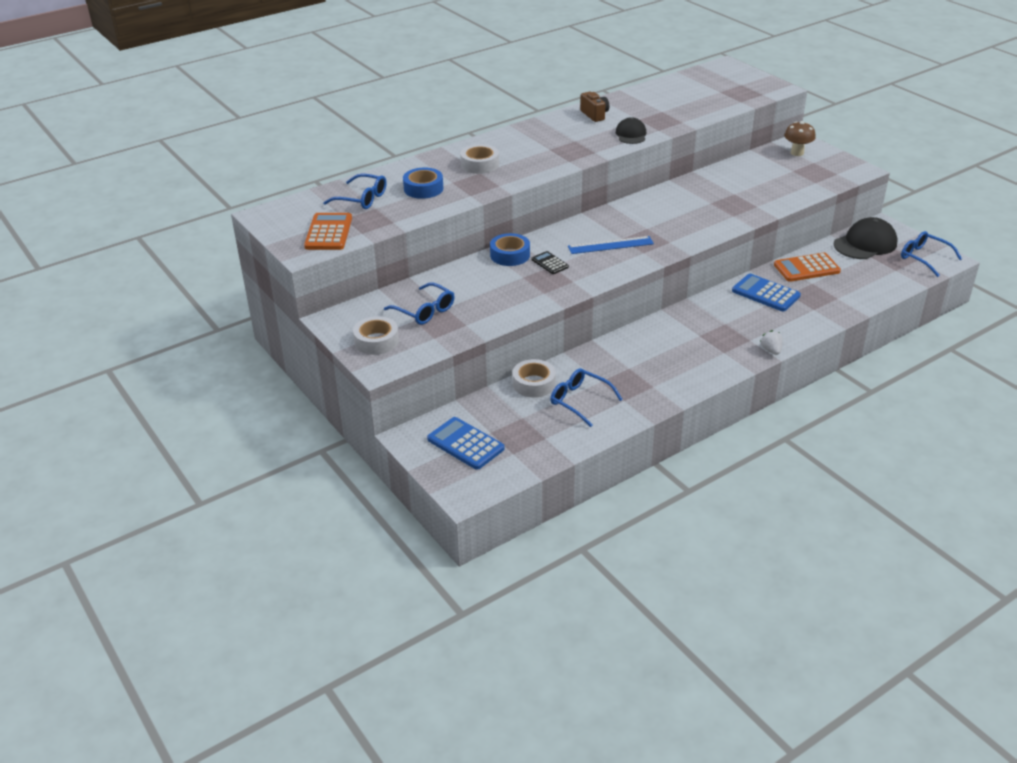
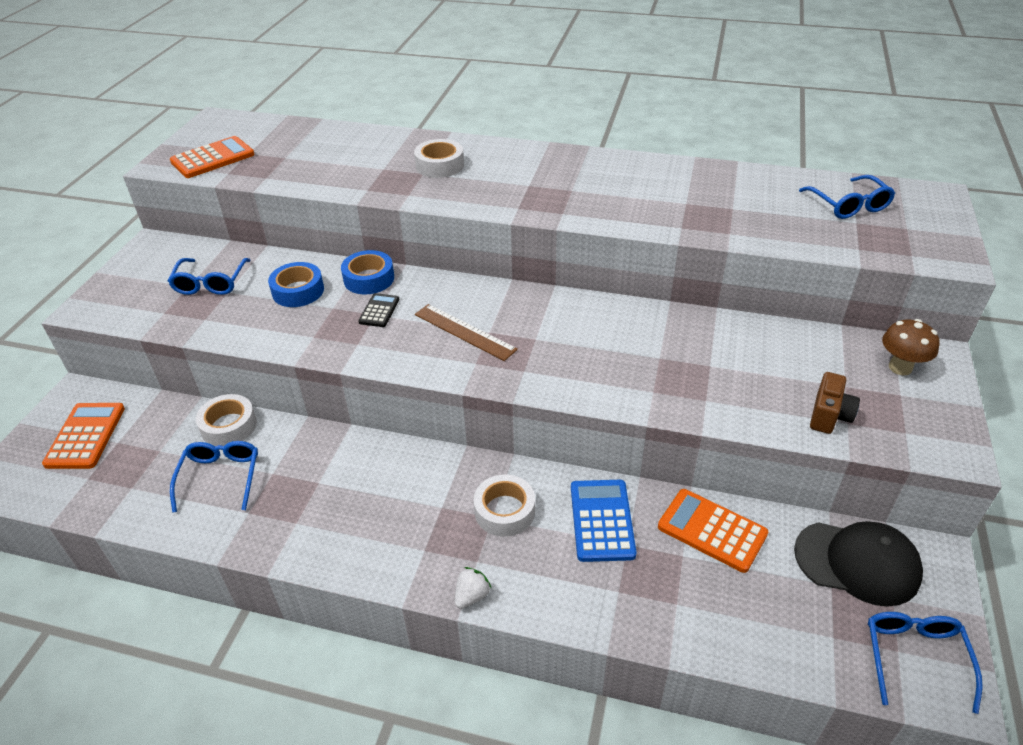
camera: 50 degrees right, 5 degrees up
(362, 199) = (295, 144): blue glasses -> blue glasses (849, 205)
(376, 341) = (132, 284): white tape -> white tape (504, 511)
(423, 188) = (351, 161): blue tape -> blue tape (298, 291)
(465, 444) = (85, 436): blue calculator -> orange calculator
(595, 115) = (650, 174): brown camera -> brown camera (829, 415)
(610, 245) = (464, 332): blue ruler -> brown ruler
(631, 134) = (640, 215): black cap -> none

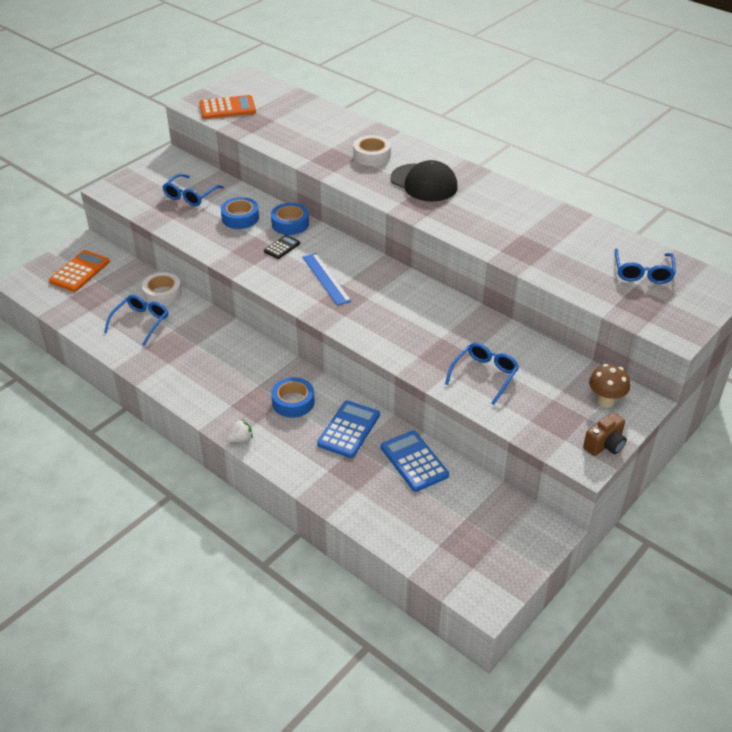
camera: 25 degrees right, 0 degrees up
(464, 332) = (326, 278): brown ruler -> blue ruler
(504, 511) = (293, 402): white tape -> blue tape
(712, 530) = (414, 461): orange calculator -> blue calculator
(829, 415) = (522, 411): brown camera -> brown camera (605, 445)
(857, 562) = (493, 515): black cap -> black cap (424, 183)
(914, 657) = (480, 575): blue glasses -> blue glasses (484, 375)

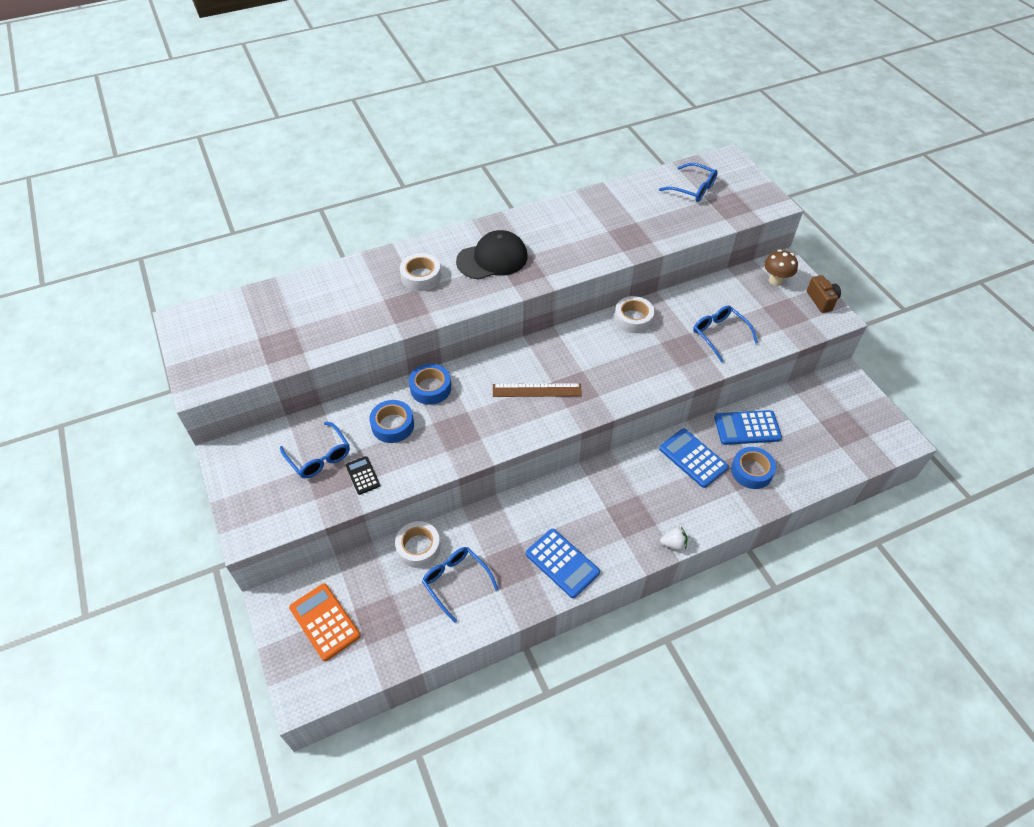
camera: 65 degrees left, 10 degrees up
(186, 375) = (562, 563): none -> blue calculator
(227, 108) = (234, 357): orange calculator -> none
(240, 439) = (673, 544): white strawberry -> white strawberry turned 90 degrees clockwise
(282, 247) = (466, 407): black calculator -> black calculator (362, 475)
(293, 402) = (640, 487): blue tape -> blue tape (751, 471)
(326, 278) = (537, 390): blue ruler -> brown ruler
(459, 312) = (633, 319): none -> white tape

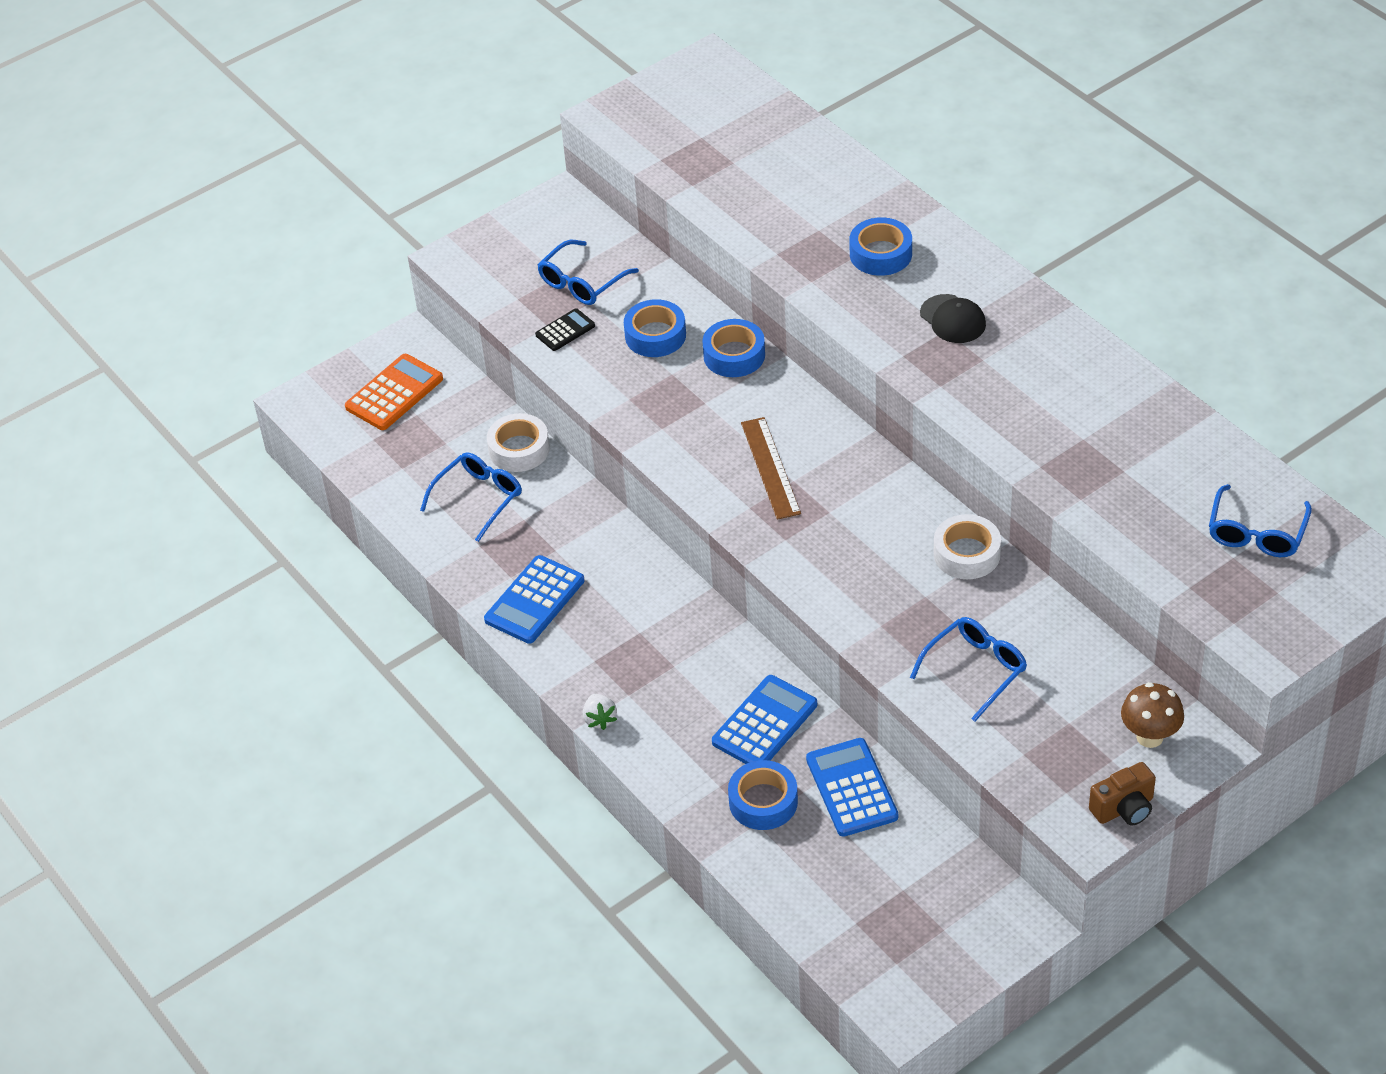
camera: 80 degrees right, 5 degrees down
(421, 277) = (880, 254): white tape -> blue tape
(492, 259) = (953, 319): black cap -> black cap, size x0.61

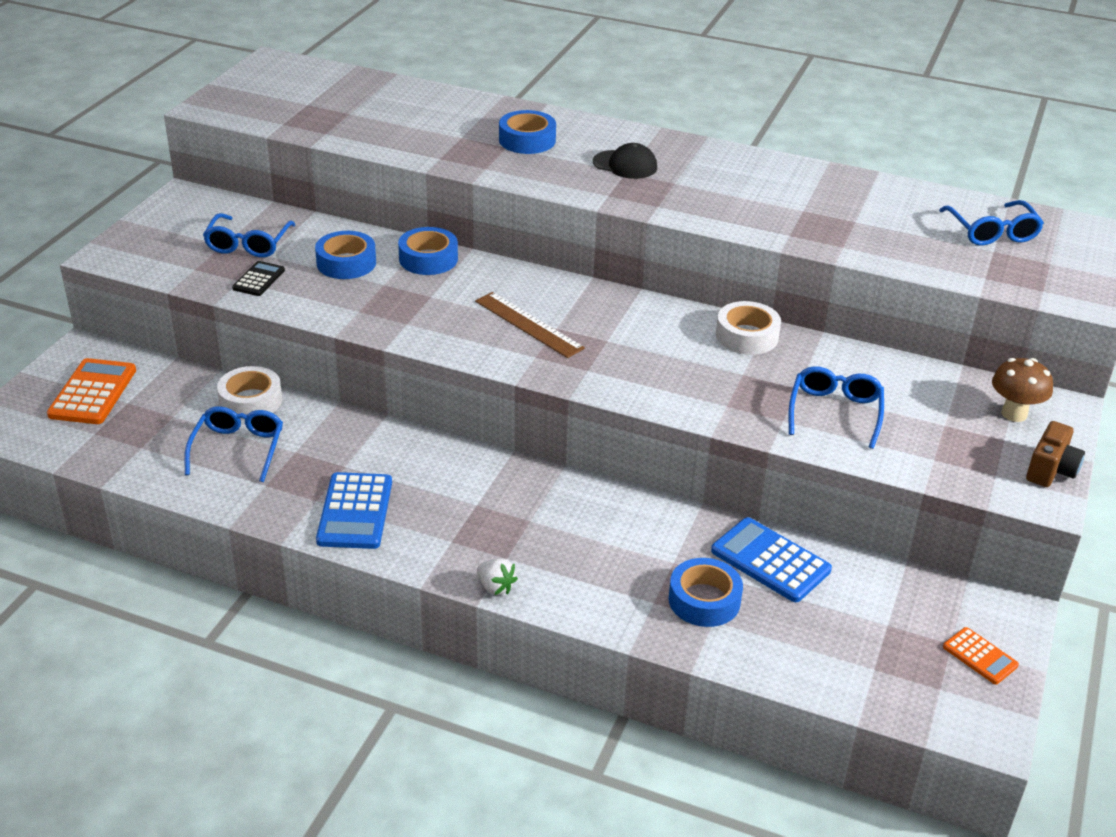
camera: 35 degrees left, 10 degrees down
(765, 723) = (650, 537): blue calculator -> none
(958, 951) = (980, 656): none -> orange calculator

